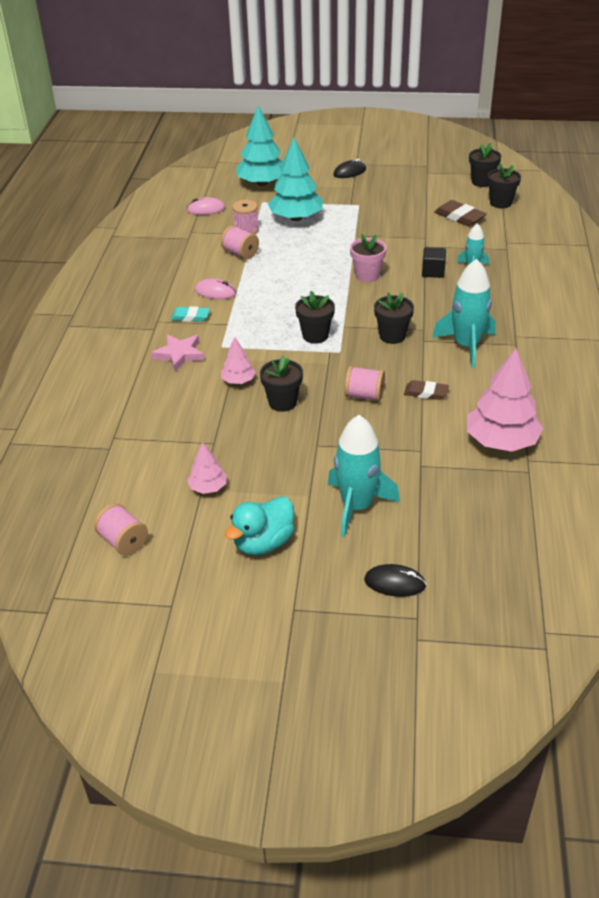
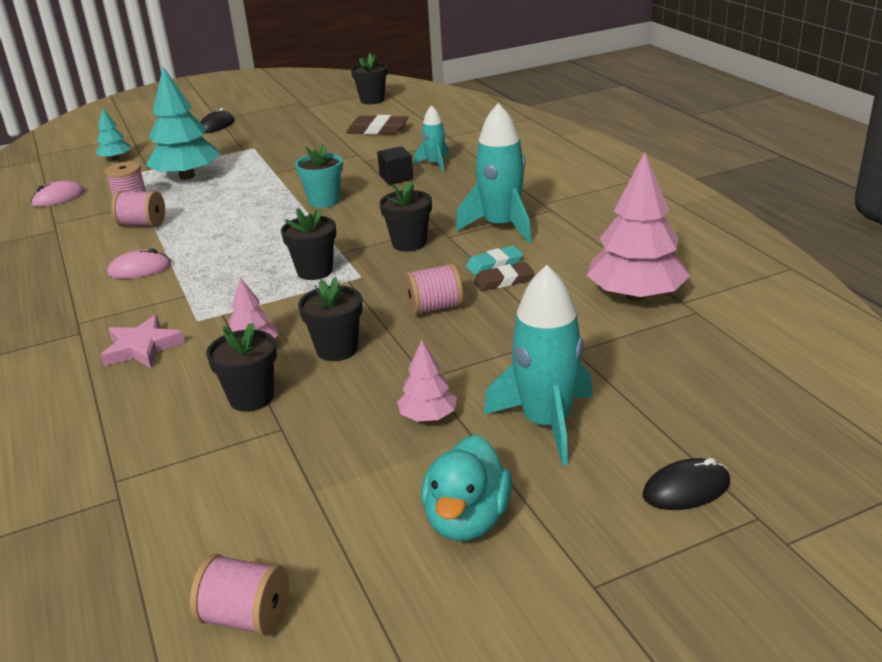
camera: 30 degrees left, 10 degrees down
(190, 317) = (124, 304): turquoise eraser -> turquoise eraser (494, 264)
(208, 487) = (321, 485): pink tree -> pink tree (428, 416)
(262, 183) = (115, 159): turquoise tree -> turquoise tree, size x0.51
(367, 275) = (324, 201): pink flower pot -> turquoise flower pot
(500, 203) = (409, 110): black flower pot -> black flower pot (251, 398)

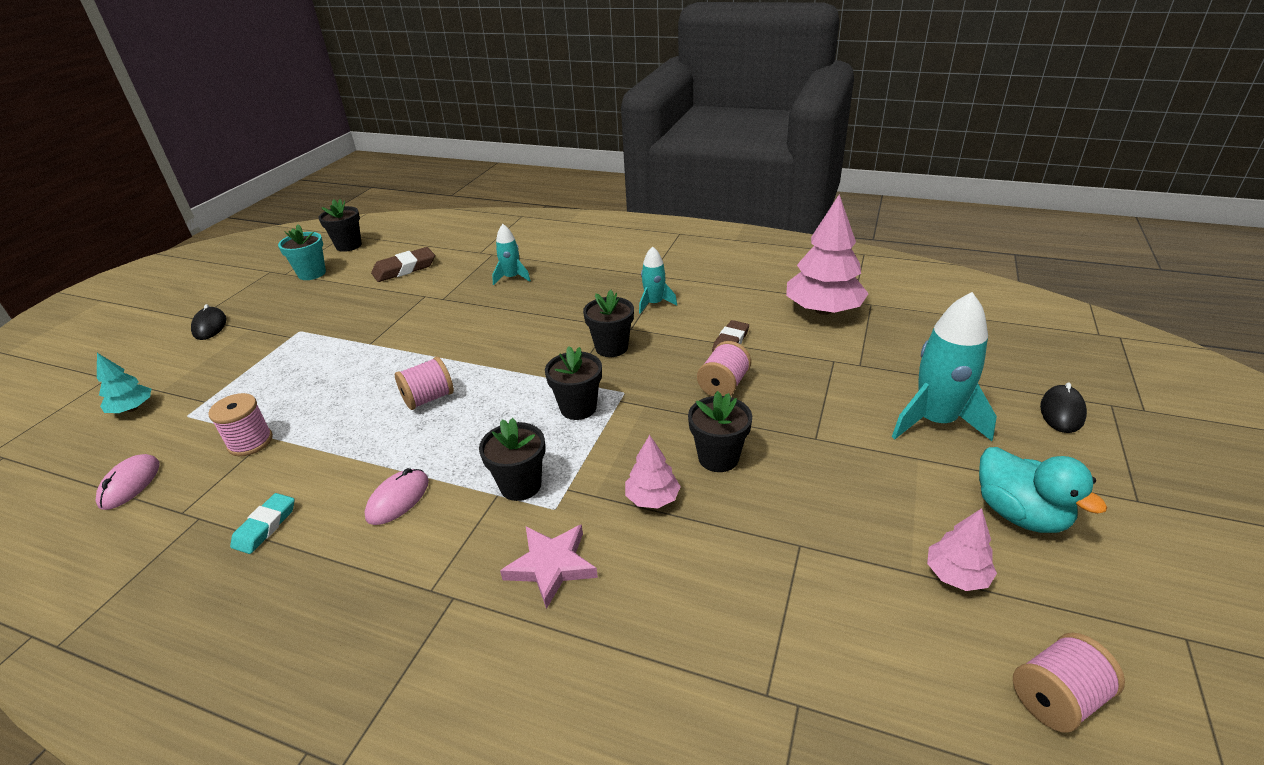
camera: 45 degrees left, 5 degrees up
(142, 225) = (312, 456): pink spool -> pink spool (428, 398)
(187, 176) = (272, 387): turquoise tree -> none
(251, 398) = (732, 539): black flower pot -> black flower pot (520, 485)
(324, 201) = (471, 347): turquoise flower pot -> turquoise flower pot (312, 273)
(396, 178) = (500, 301): black cube -> none
(428, 416) = (869, 464): pink tree -> pink tree (956, 575)
(494, 264) = (702, 333): turquoise eraser -> turquoise eraser (265, 526)
(501, 226) = (654, 303): turquoise rocket -> turquoise rocket, size x0.56

